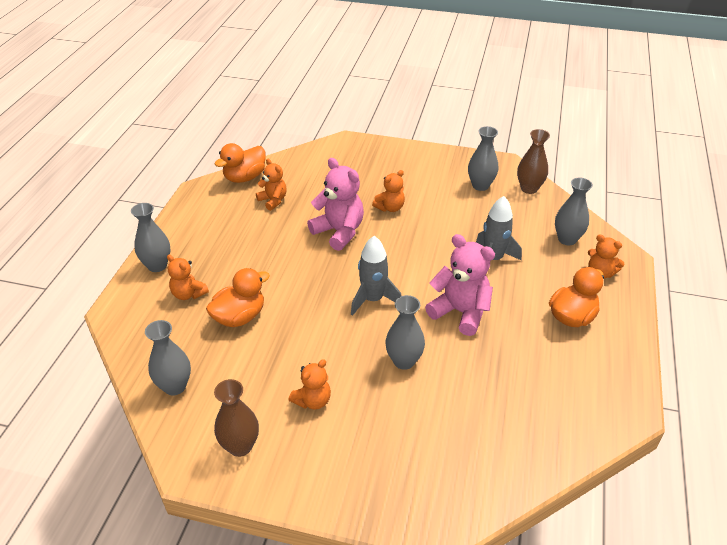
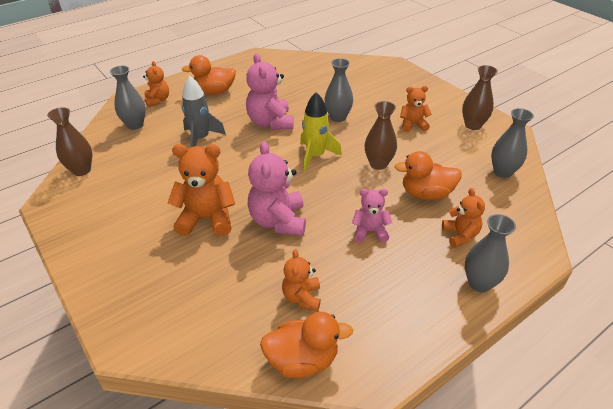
camera: 140 degrees left, 0 degrees up
(263, 260) = (370, 231): none -> pink teddy bear
(307, 324) = (378, 164): none -> brown vase
(373, 299) = (315, 156): grey rocket -> yellow rocket
(390, 208) = (207, 219): orange teddy bear -> orange teddy bear, size x1.68
(480, 185) = (107, 194): grey vase -> none

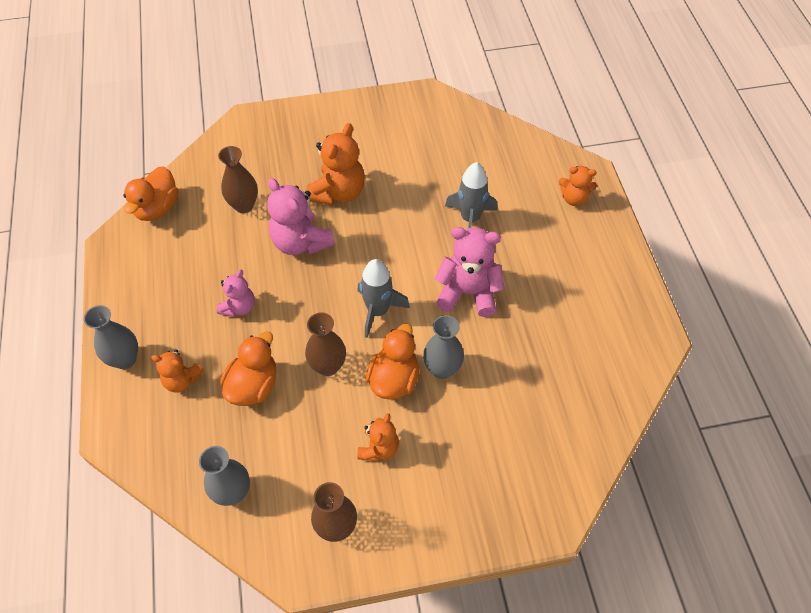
camera: 115 degrees right, 15 degrees up
(81, 170) = (465, 119): brown vase -> brown vase (244, 205)
(135, 125) = (528, 169): grey vase -> none
(214, 92) = (570, 258): orange duck -> orange duck (394, 379)
(278, 221) = (301, 242): pink teddy bear -> pink teddy bear turned 150 degrees counterclockwise
(302, 297) = (207, 227): orange teddy bear -> none
(315, 156) = (378, 311): yellow rocket -> grey rocket

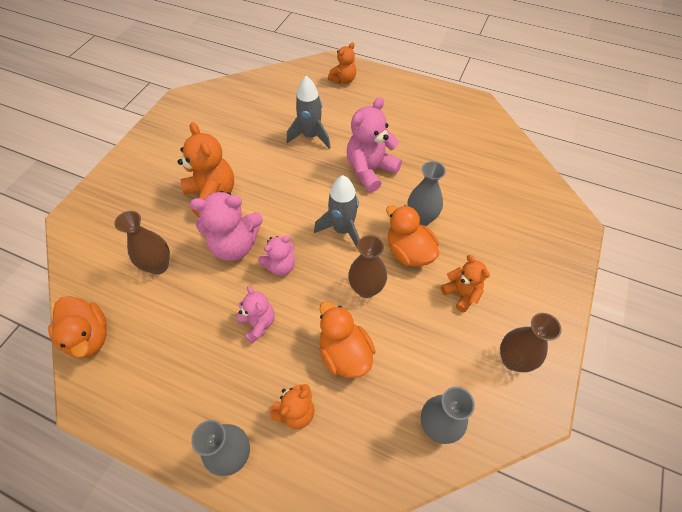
camera: 55 degrees left, 0 degrees up
(304, 288) = (280, 266): none -> pink teddy bear

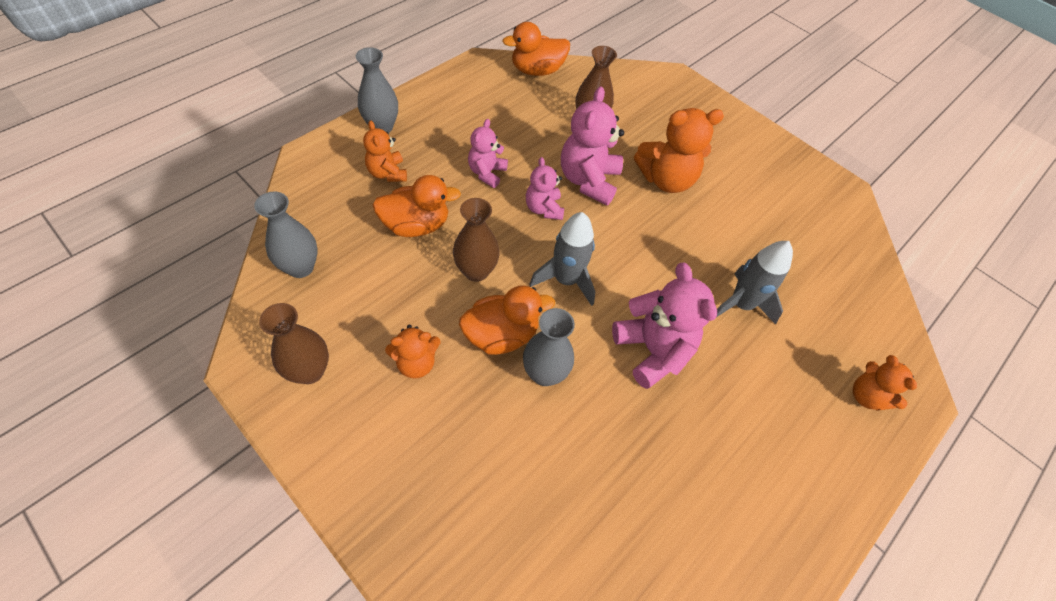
camera: 105 degrees right, 0 degrees up
(258, 324) = (487, 173): pink teddy bear -> pink teddy bear turned 120 degrees clockwise

